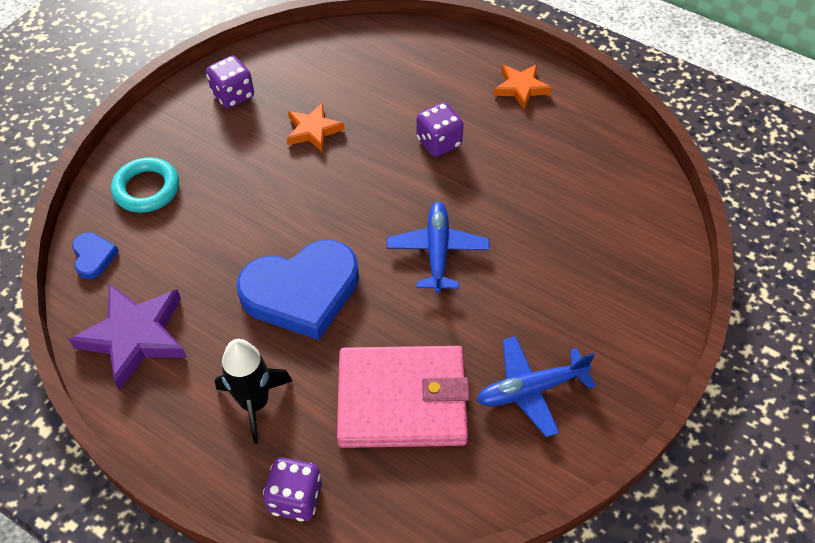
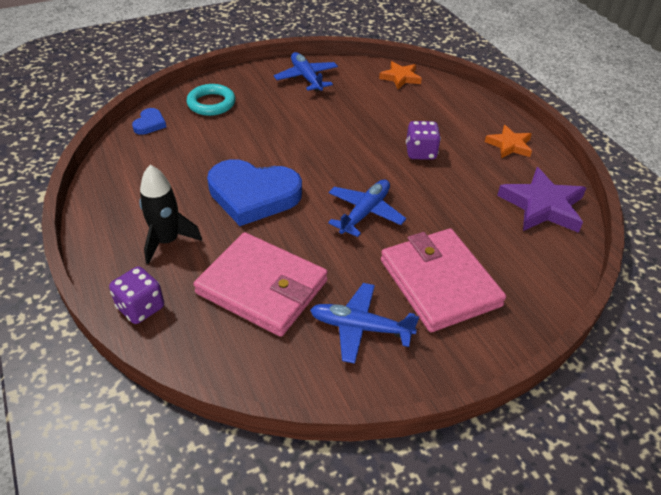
camera: 30 degrees right, 10 degrees down
(135, 337) = (133, 173): purple star -> purple star (542, 206)
(233, 95) = (306, 78): purple dice -> blue plane
(313, 130) = (340, 114): orange star -> orange star (400, 78)
(567, 296) = (439, 283): none -> pink wallet

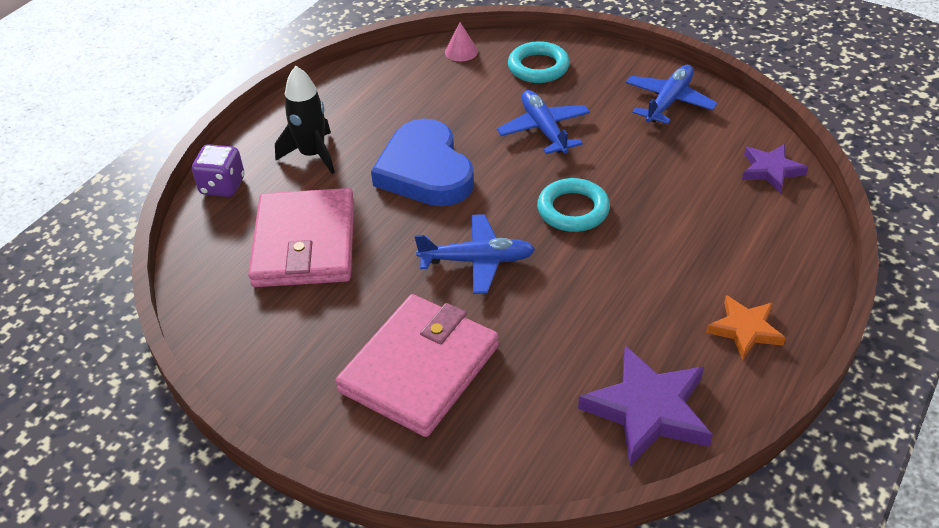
camera: 60 degrees right, 0 degrees up
(150, 124) = (461, 51): blue heart -> pink cone
(359, 154) = (573, 210): none -> turquoise ring
(360, 327) = (305, 335): blue plane -> blue plane (544, 129)
(400, 78) = (770, 170): orange star -> purple star
(420, 152) = (633, 256): purple dice -> none

